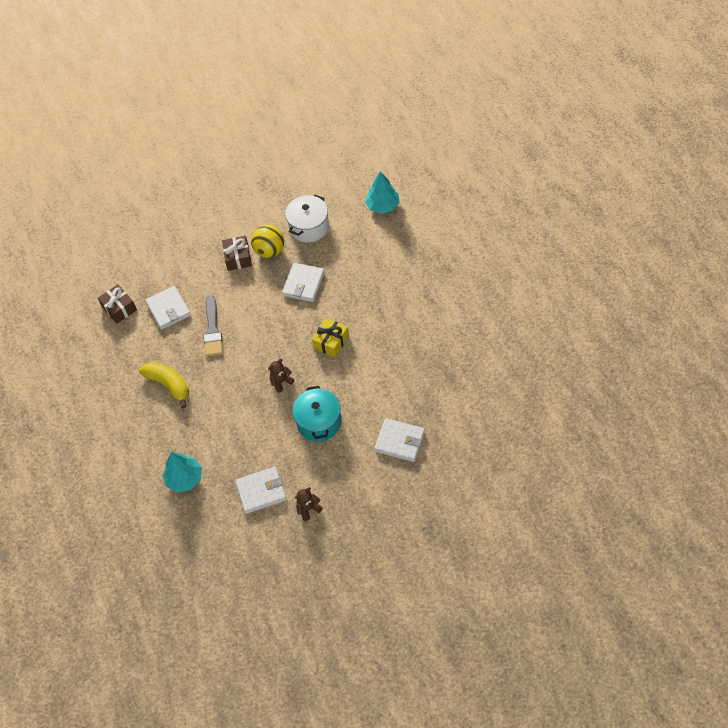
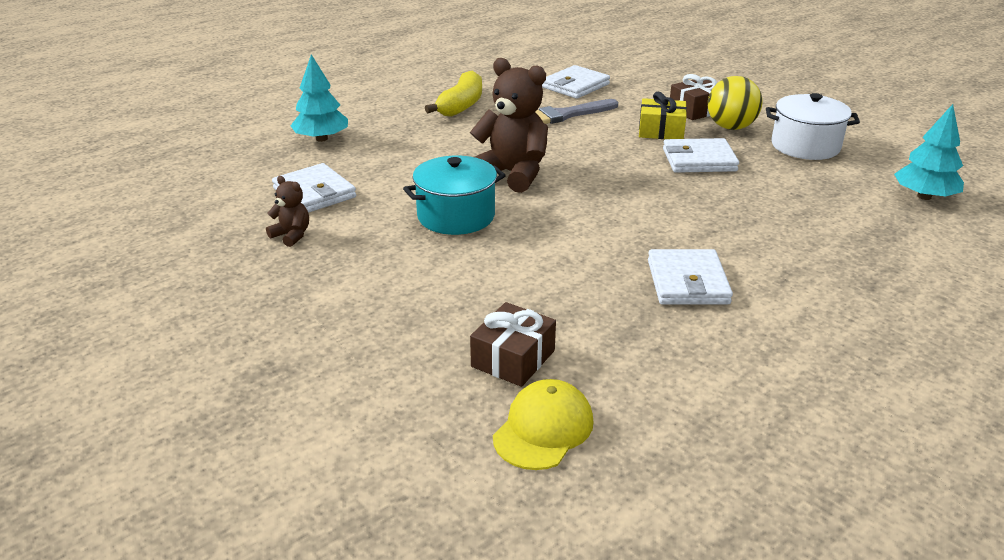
camera: 65 degrees right, 25 degrees down
(119, 308) = (554, 62): brown gift -> brown gift (513, 358)
(281, 382) = (512, 174): brown teddy bear -> brown teddy bear, size x2.09
(331, 342) = (613, 200): yellow gift -> yellow gift (661, 131)
(399, 441) = (453, 299): white wallet -> white wallet (687, 282)
(501, 429) = (543, 429): none -> yellow cap

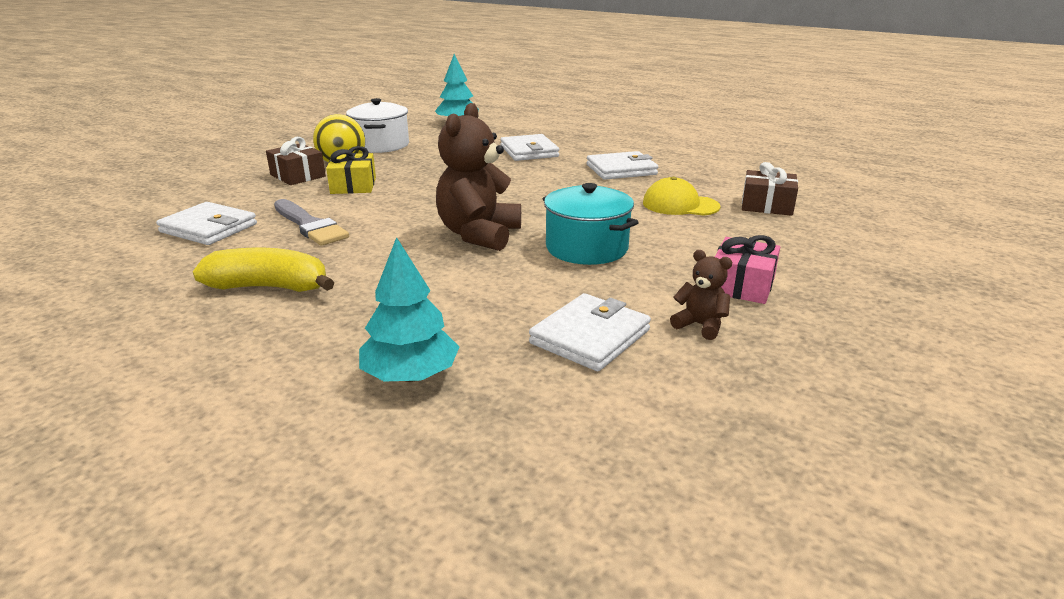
camera: 105 degrees left, 5 degrees down
(291, 235) = (700, 325): brown teddy bear -> brown teddy bear turned 105 degrees clockwise
(334, 272) = (741, 285): none -> pink gift
(543, 429) = (818, 192): yellow cap -> yellow cap (680, 205)
(699, 160) = (418, 172): white wallet -> white wallet (529, 151)

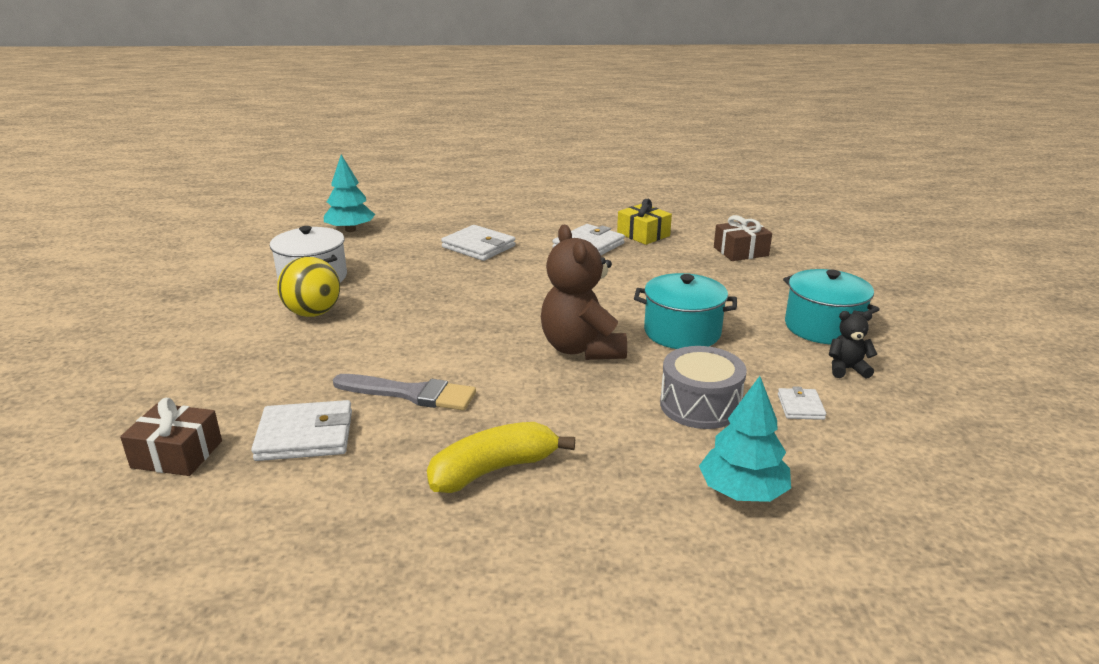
camera: 35 degrees left, 0 degrees up
(297, 176) = (287, 342): brown gift -> brown gift (177, 454)
(353, 185) = (372, 335): yellow gift -> yellow gift (643, 234)
(499, 303) = (700, 405): none -> grey drum
(590, 337) = (800, 406): white wallet -> white wallet, size x0.54
(680, 205) = (684, 269): yellow cap -> none
(700, 325) = (847, 369): brown teddy bear -> black teddy bear
(741, 285) = (823, 327): pink gift -> turquoise pot

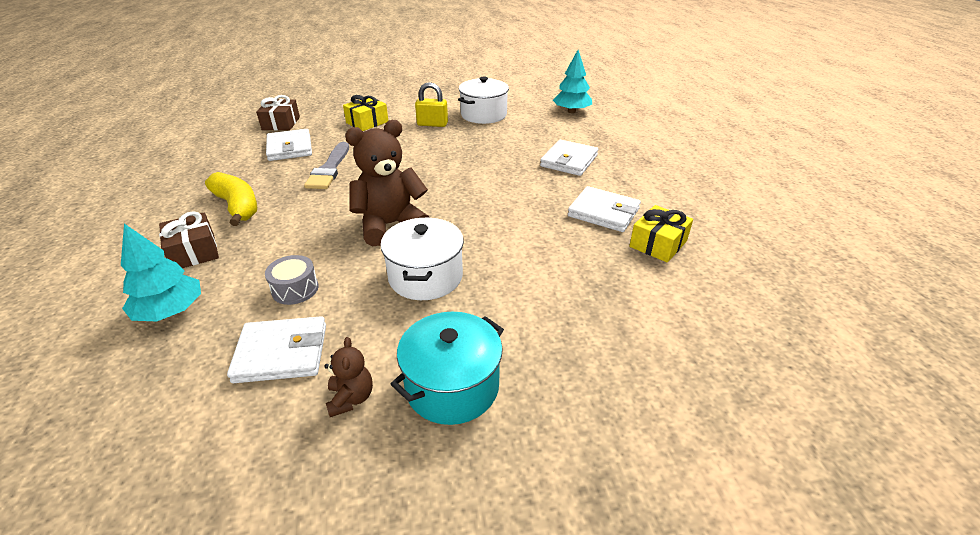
camera: 80 degrees right, 10 degrees up
(257, 364) = (367, 122): none -> yellow gift
(313, 313) = (432, 124): yellow ball -> yellow padlock
(682, 332) = (425, 277): turquoise pot -> white pot
(700, 405) = (295, 289): grey drum -> grey drum, size x0.66
(740, 251) = (653, 321): brown gift -> brown gift (194, 252)
(800, 406) = (281, 353): white wallet -> white wallet, size x1.86
(847, 369) = (351, 398): black teddy bear -> brown teddy bear

